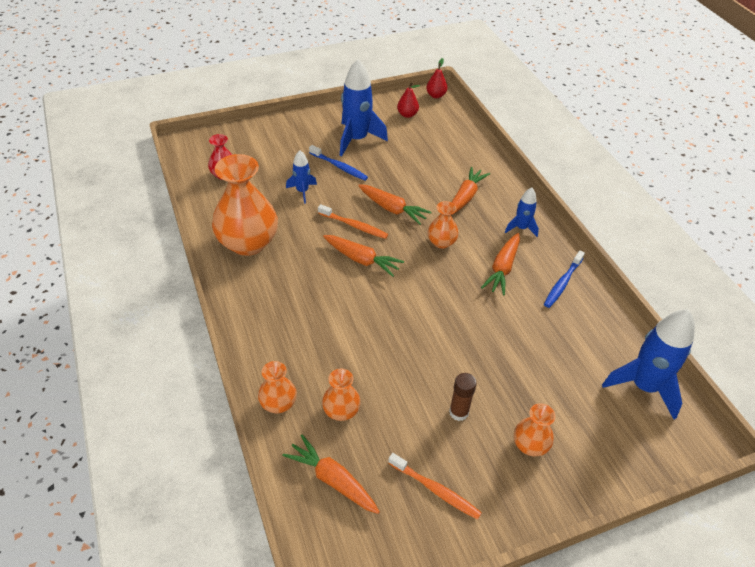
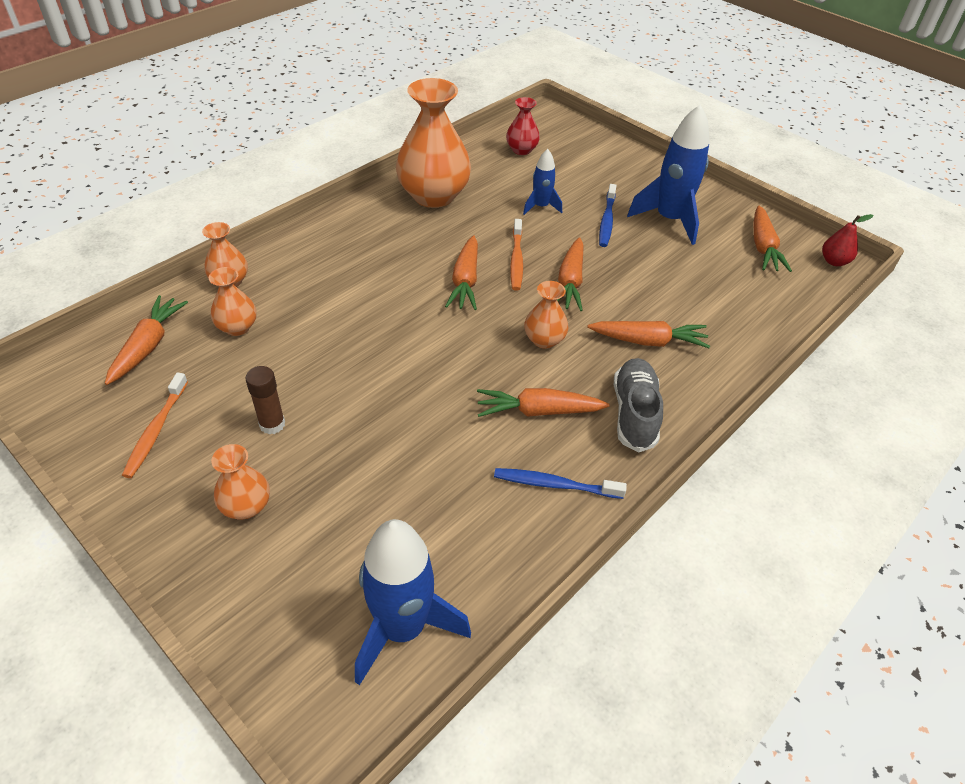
camera: 65 degrees right, 0 degrees up
(407, 114) = (763, 247): red pear -> orange carrot
(521, 228) = (634, 413): blue rocket -> grey shoe

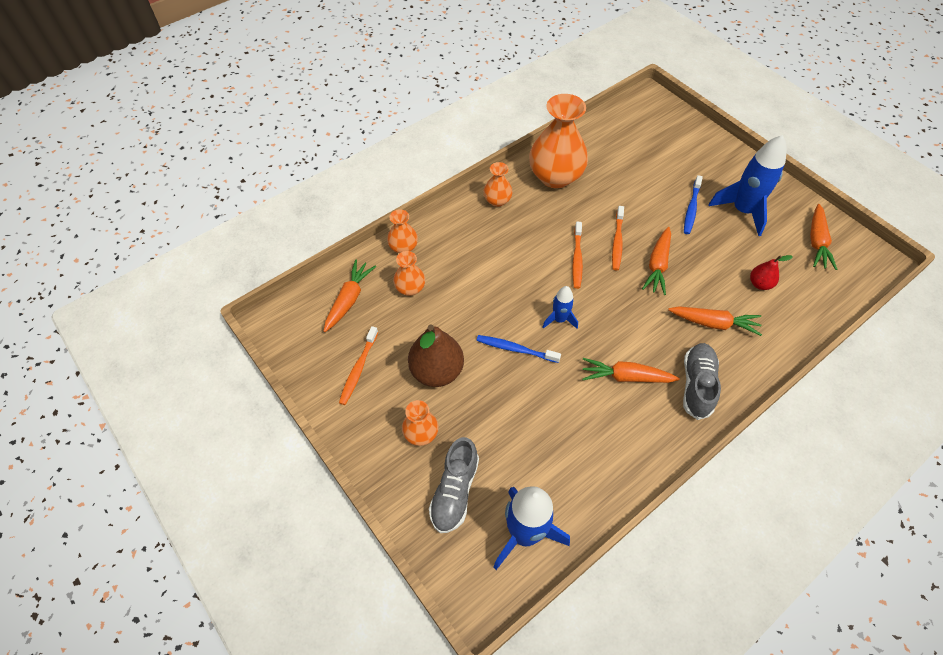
camera: 10 degrees right, 10 degrees up
(272, 424) = (436, 371): brown glue stick -> brown pear
(296, 579) = (454, 491): none -> grey shoe
(465, 281) = (577, 259): orange carrot -> orange toothbrush
(521, 150) = (627, 134): red vase -> none
(541, 207) = (639, 192): blue rocket -> blue rocket (559, 319)
(544, 340) = (634, 316): orange vase -> orange vase (497, 200)
(555, 485) = (634, 438): blue toothbrush -> blue toothbrush (515, 349)
(834, 261) = (874, 260): red pear -> red pear (760, 284)

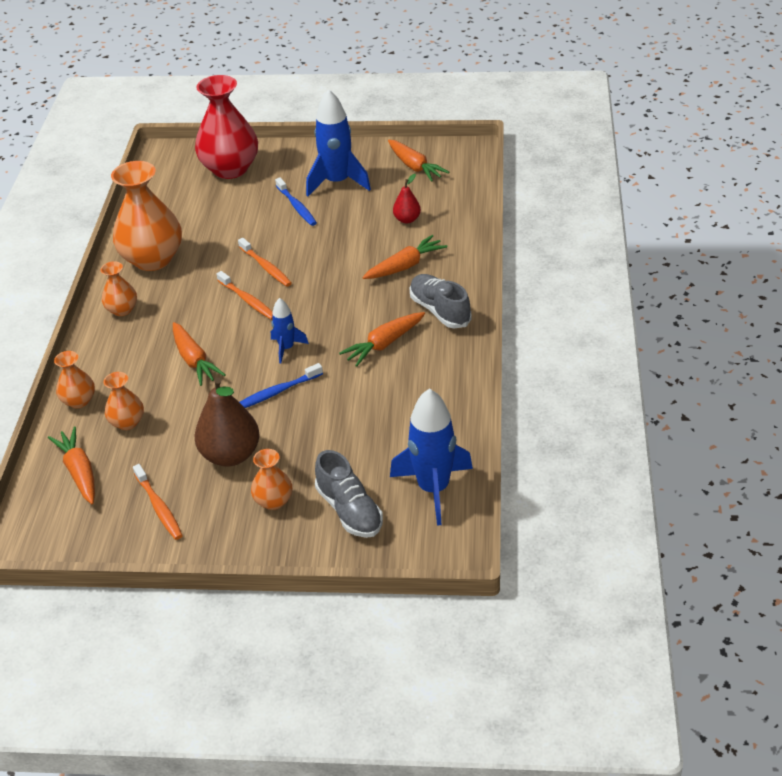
camera: 45 degrees left, 15 degrees down
(657, 265) = (317, 260): orange carrot -> orange carrot (194, 360)
(680, 143) = (230, 169): none -> red vase

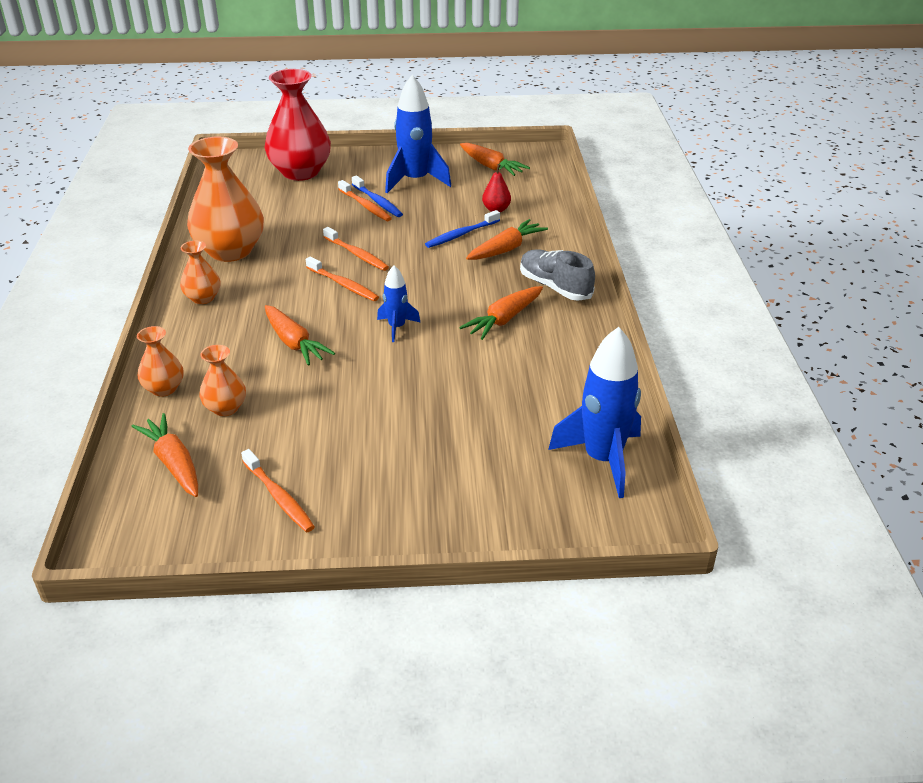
camera: 10 degrees left, 5 degrees down
(230, 455) = (355, 436): brown pear -> none
(273, 501) = (418, 482): orange vase -> none
(277, 392) = (396, 370): blue toothbrush -> blue toothbrush (461, 234)
(284, 211) = (365, 206): none -> orange toothbrush
(349, 510) = (511, 488): grey shoe -> none

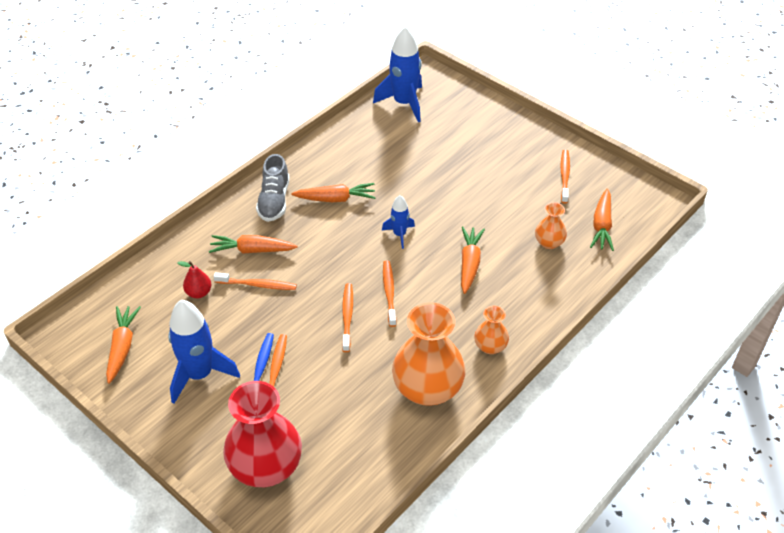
camera: 135 degrees left, 10 degrees up
(164, 388) = (573, 280): orange vase -> none
(461, 234) = (257, 285): blue toothbrush -> orange toothbrush

